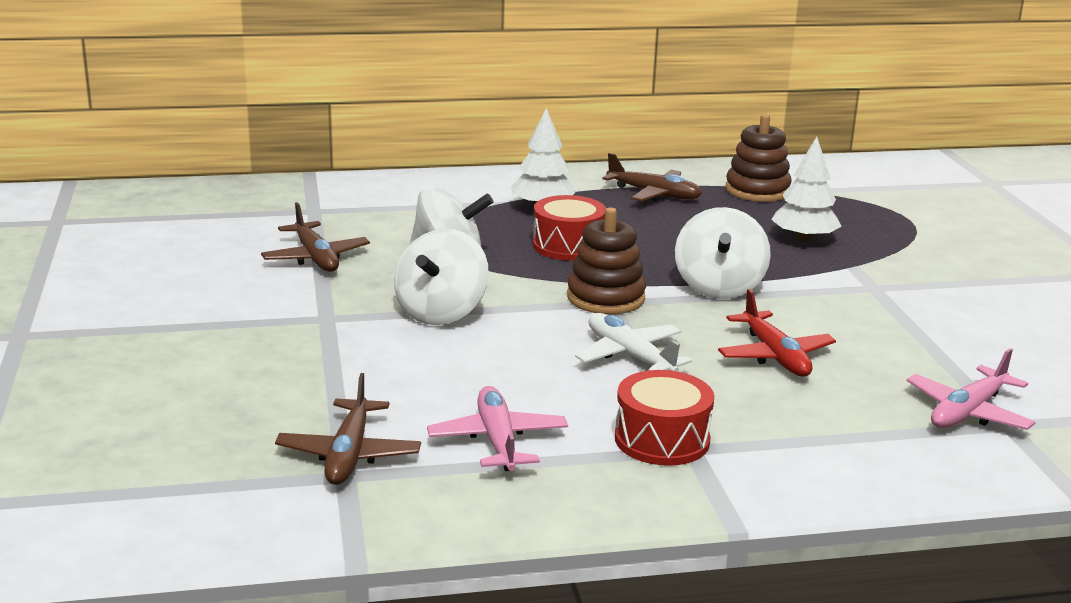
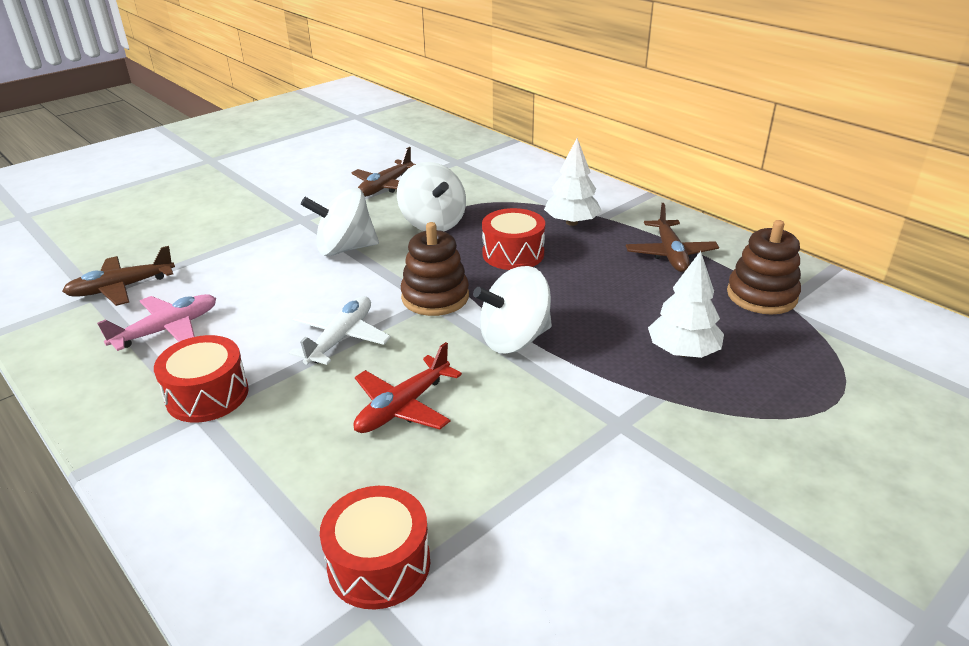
camera: 60 degrees right, 10 degrees up
(968, 412) = (379, 564): pink plane -> red drum

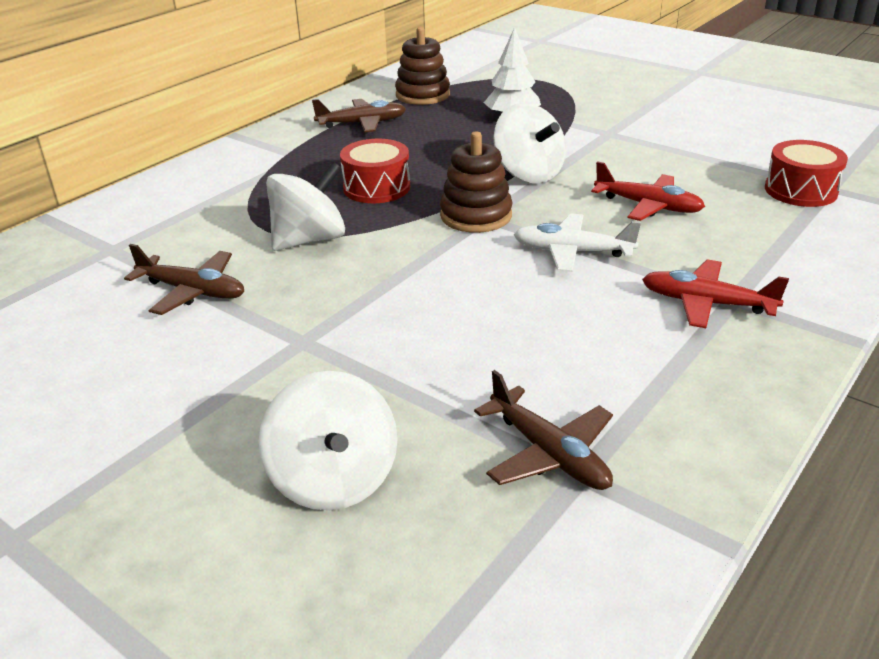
camera: 100 degrees left, 0 degrees up
(167, 329) = (620, 370): pink plane -> none
(207, 395) = (706, 303): red drum -> red plane
(345, 249) = (386, 287): white spinning top -> white spinning top (334, 479)
(572, 222) = (302, 165): white tree -> none

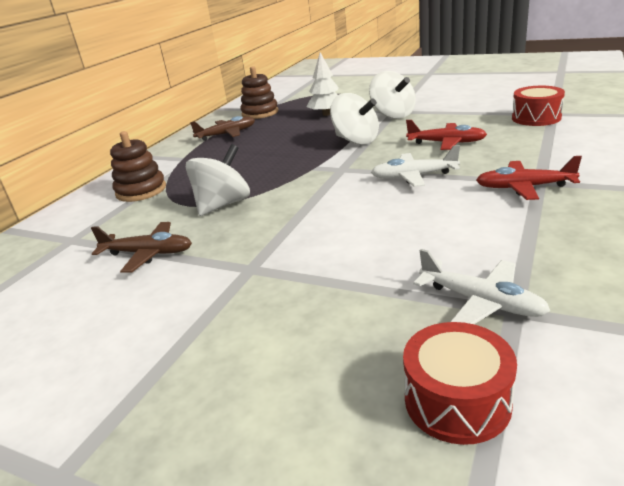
camera: 10 degrees left, 5 degrees down
(334, 479) = (326, 359): white spinning top -> white spinning top (393, 115)
(376, 188) = (256, 166): red drum -> red drum (457, 401)
(476, 216) = (335, 169): brown stacking toy -> brown stacking toy (141, 191)
(549, 453) = (481, 302): brown plane -> white plane

